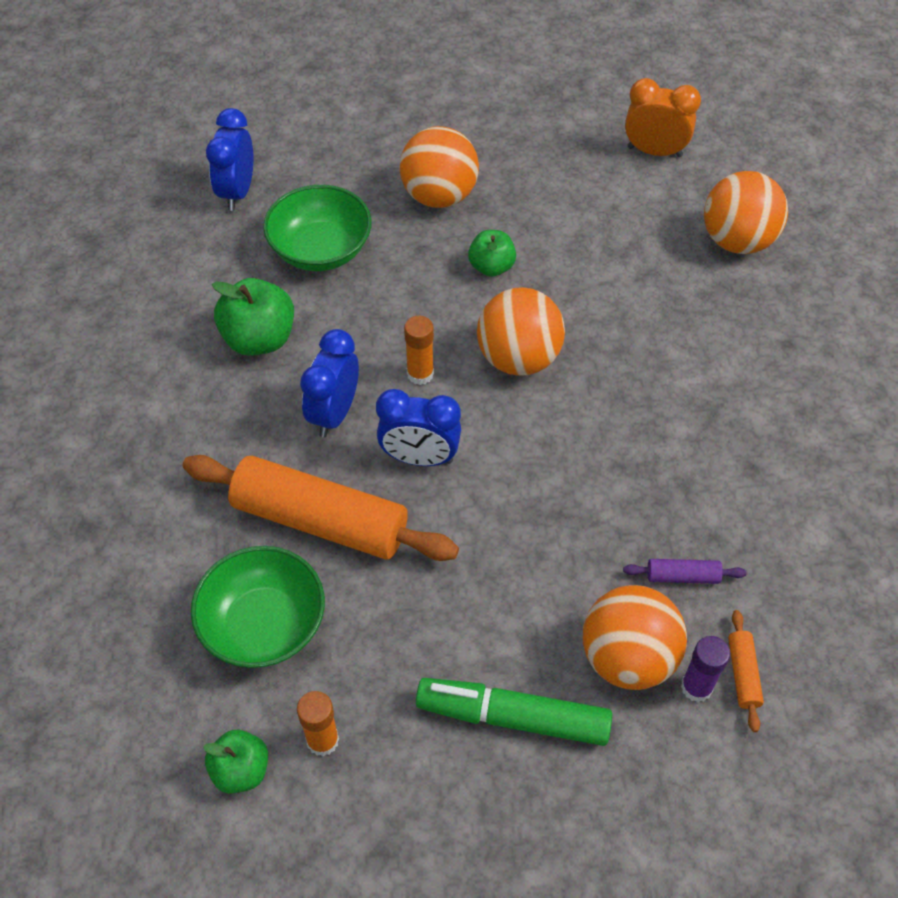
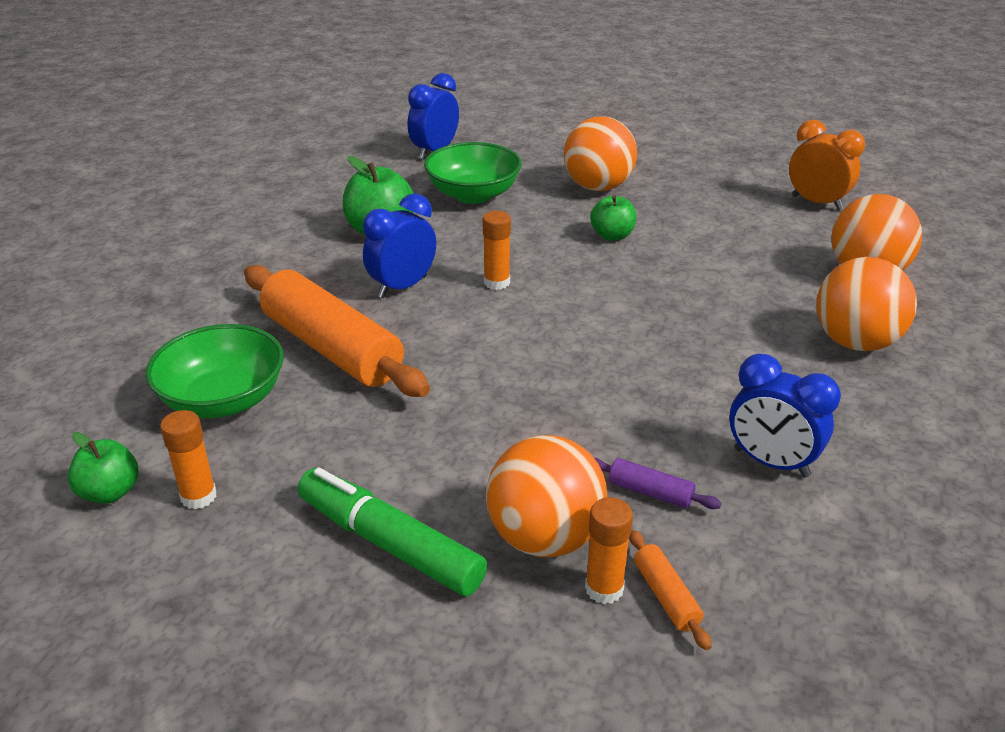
camera: 25 degrees right, 20 degrees down
(419, 457) = (453, 333): blue clock -> blue clock (771, 462)
(518, 358) = (594, 295): orange ball -> orange ball (855, 342)
(696, 687) = (604, 588): purple glue stick -> orange glue stick
(743, 674) = (666, 596): orange rolling pin -> orange rolling pin turned 45 degrees counterclockwise

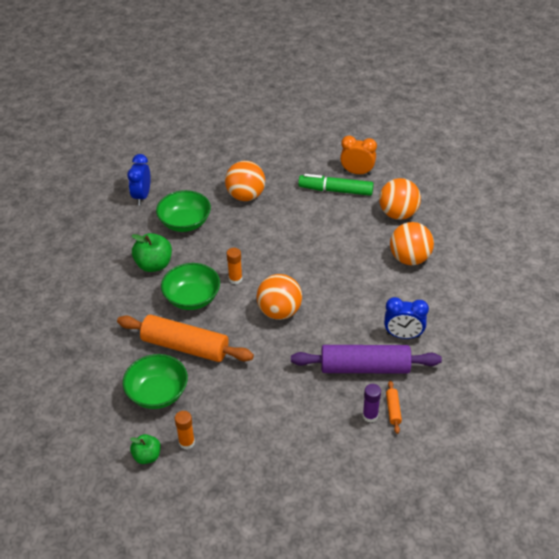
camera: 25 degrees left, 10 degrees up
(390, 544) = (280, 431): green marker -> green marker (336, 190)
(402, 287) = (192, 298): blue clock -> green bowl
(545, 537) = (336, 404): orange ball -> orange ball (279, 311)
(604, 588) = (370, 416): orange glue stick -> purple glue stick
(612, 236) = (272, 229): green apple -> none
(650, 492) = (365, 367): purple rolling pin -> purple rolling pin, size x2.47
(666, 596) = (393, 409): orange rolling pin -> orange rolling pin turned 45 degrees clockwise

